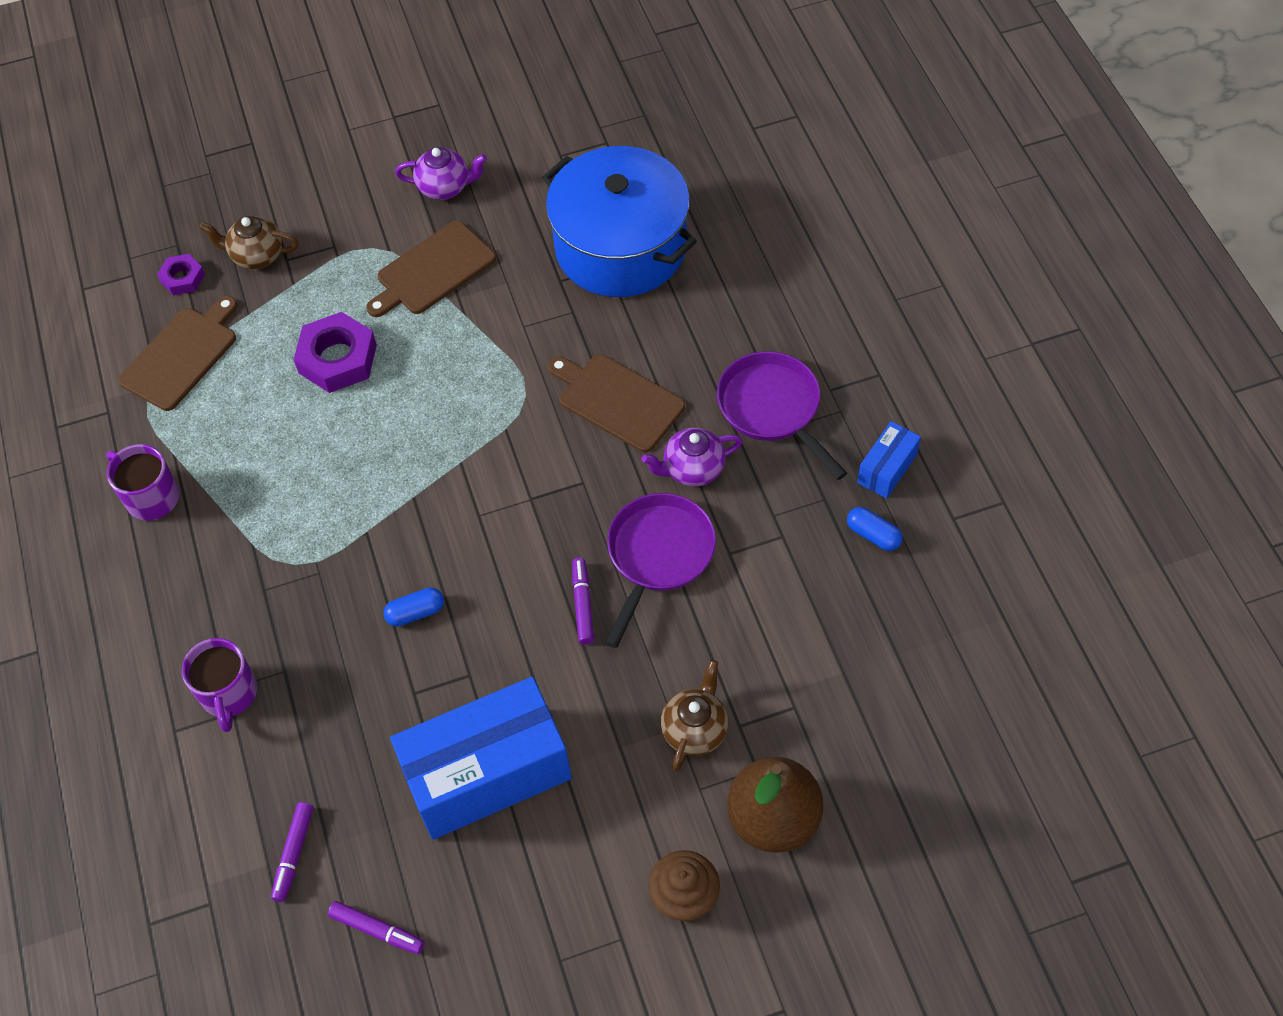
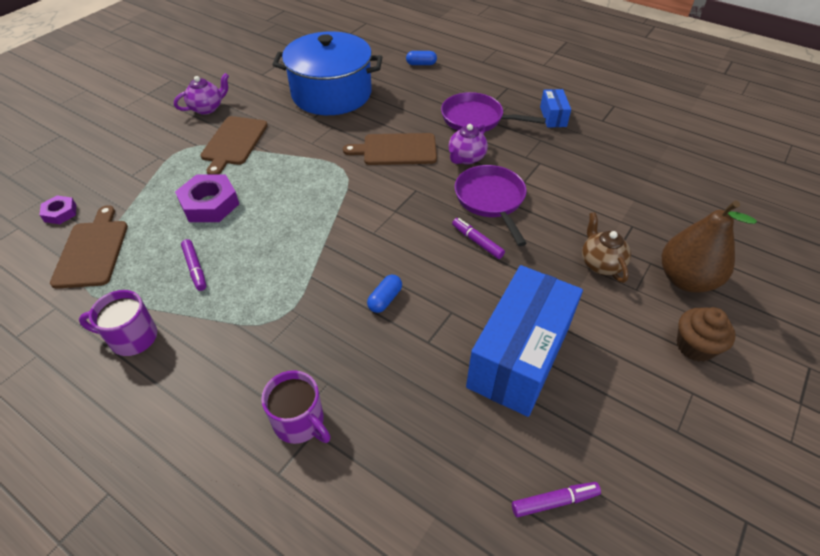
camera: 40 degrees left, 10 degrees down
(256, 256) = (108, 181): brown teapot -> none
(294, 854) = (447, 494): purple marker -> purple marker (195, 268)
(873, 535) = (578, 142): blue capsule -> blue capsule (421, 64)

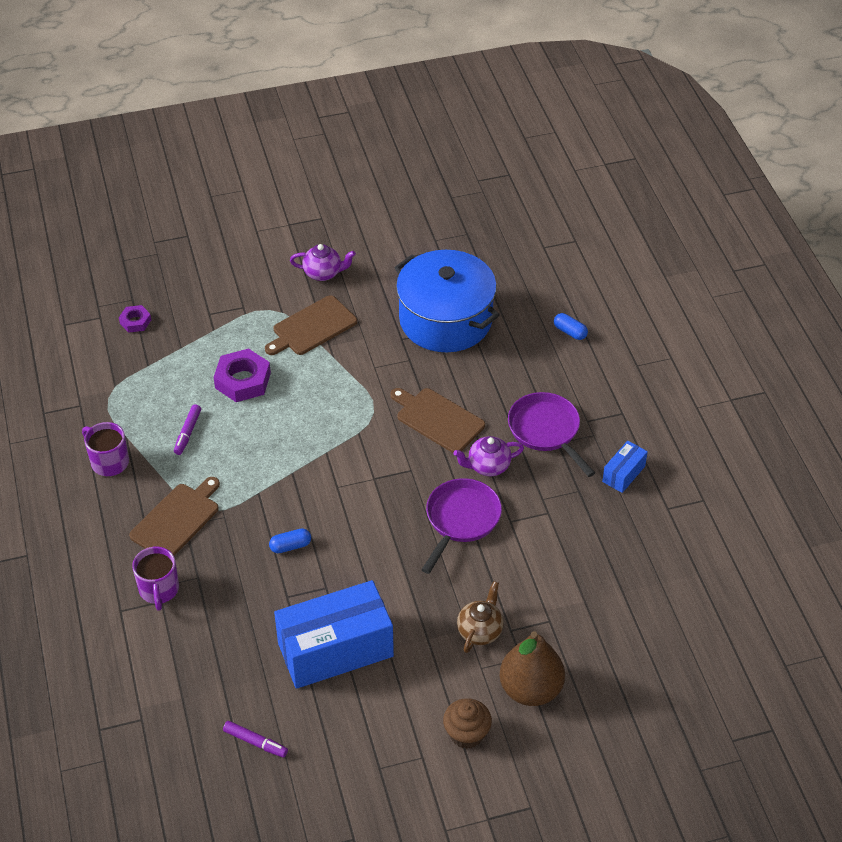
camera: 40 degrees right, 0 degrees up
(92, 251) = (133, 372): brown cutting board -> brown cutting board (177, 519)
(477, 242) = (407, 547): purple marker -> none

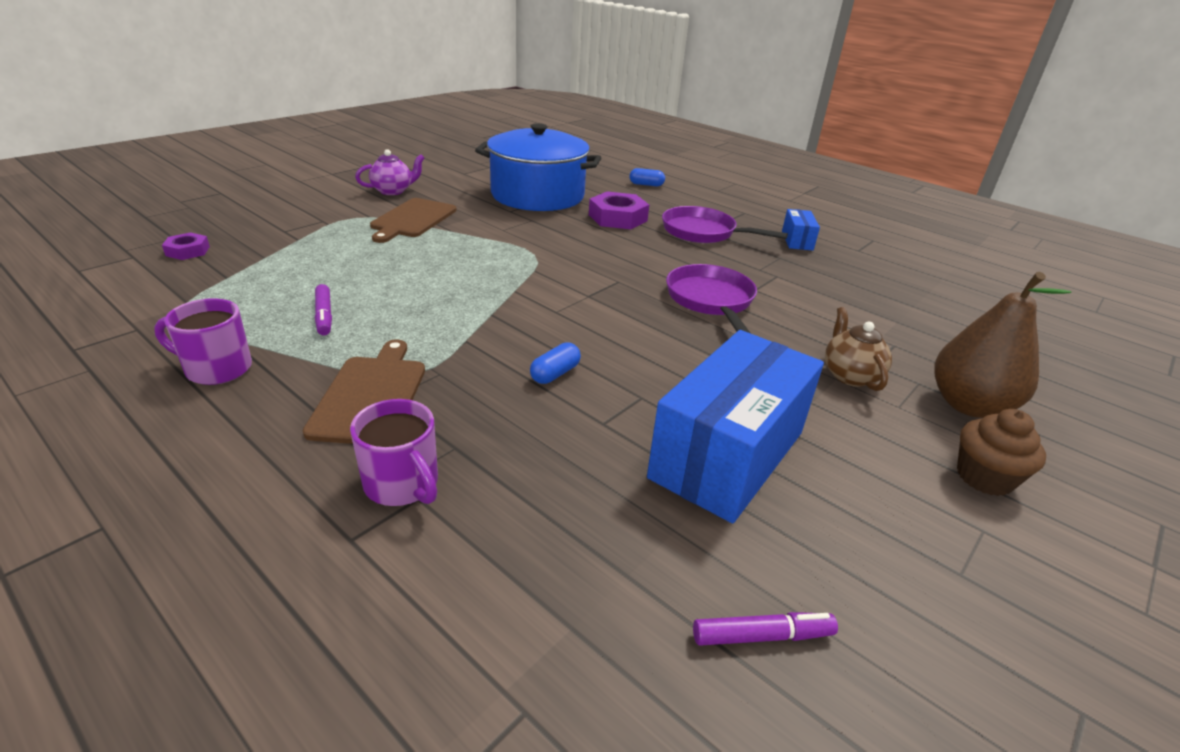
camera: 35 degrees left, 15 degrees down
(243, 380) = (365, 264): purple nut -> purple nut (617, 218)
(437, 419) = (602, 246): brown cutting board -> none
(488, 466) = (685, 262): purple teapot -> none

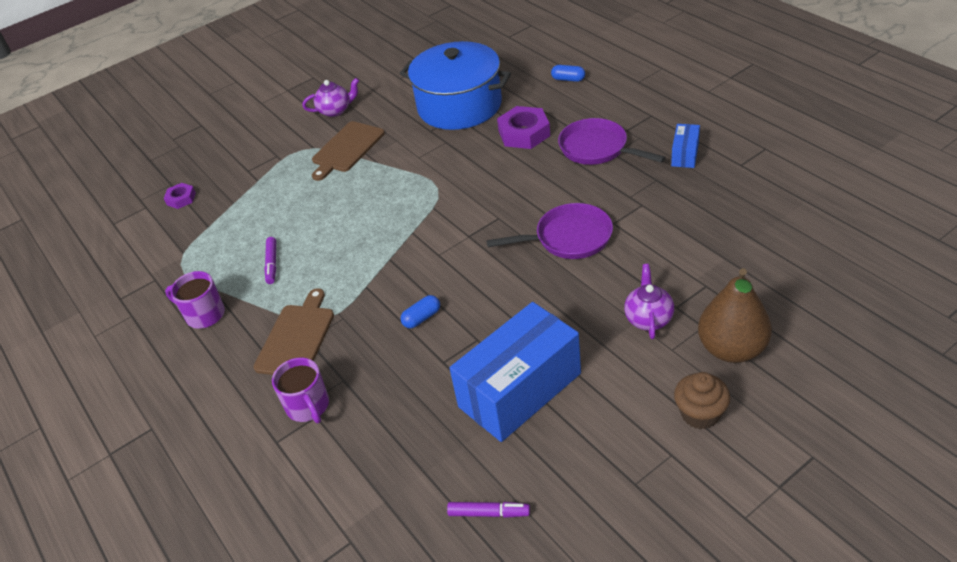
camera: 20 degrees right, 10 degrees up
(711, 300) = (569, 238): purple pan -> purple pan turned 75 degrees clockwise
(849, 375) = (648, 318): brown teapot -> purple teapot

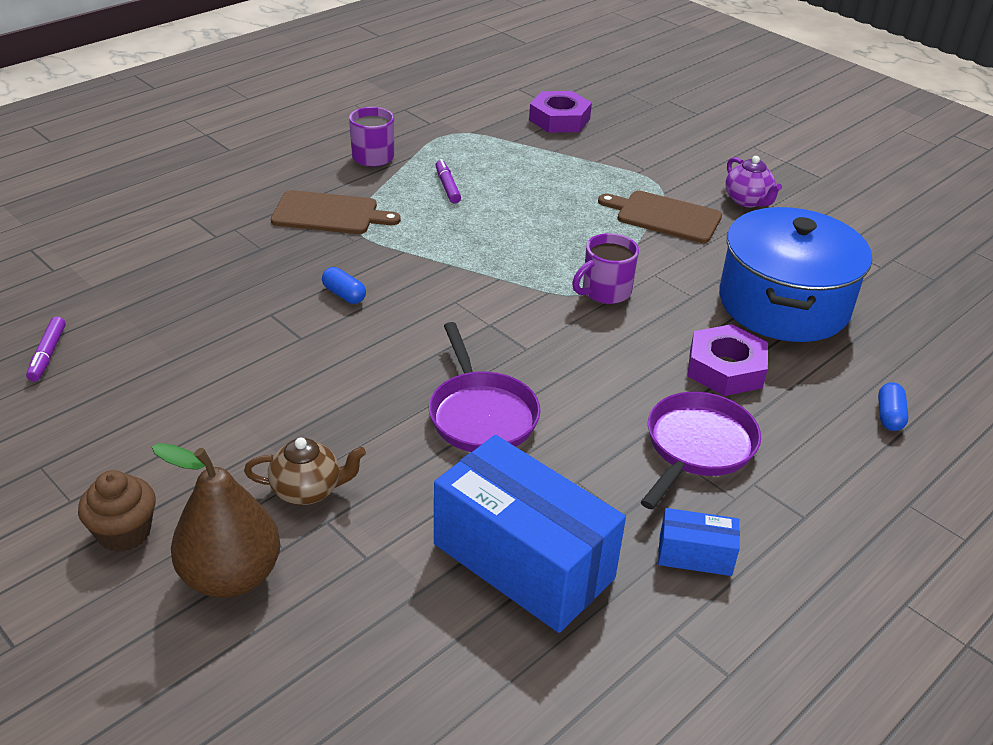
camera: 75 degrees right, 5 degrees down
(181, 199) = (559, 119): purple nut -> purple nut, size x1.79
(272, 264) = (447, 186): purple marker -> purple marker turned 90 degrees clockwise
(308, 406) = (229, 230): purple mug -> purple mug (605, 292)
(520, 390) = (211, 373): blue box -> blue box (523, 561)
(648, 318) = (308, 490): purple teapot -> brown teapot

